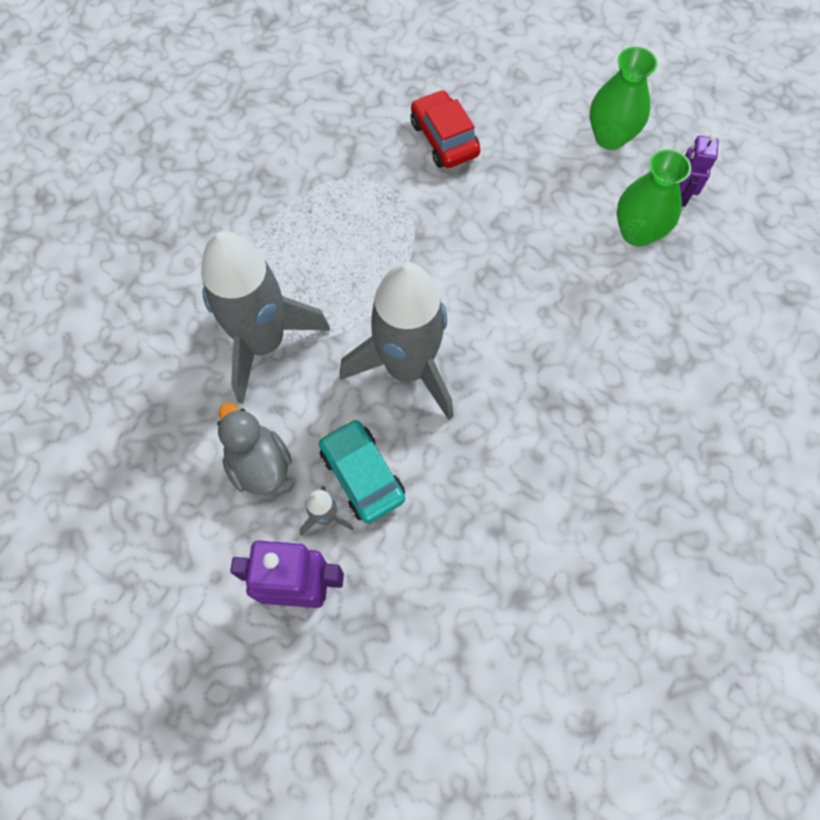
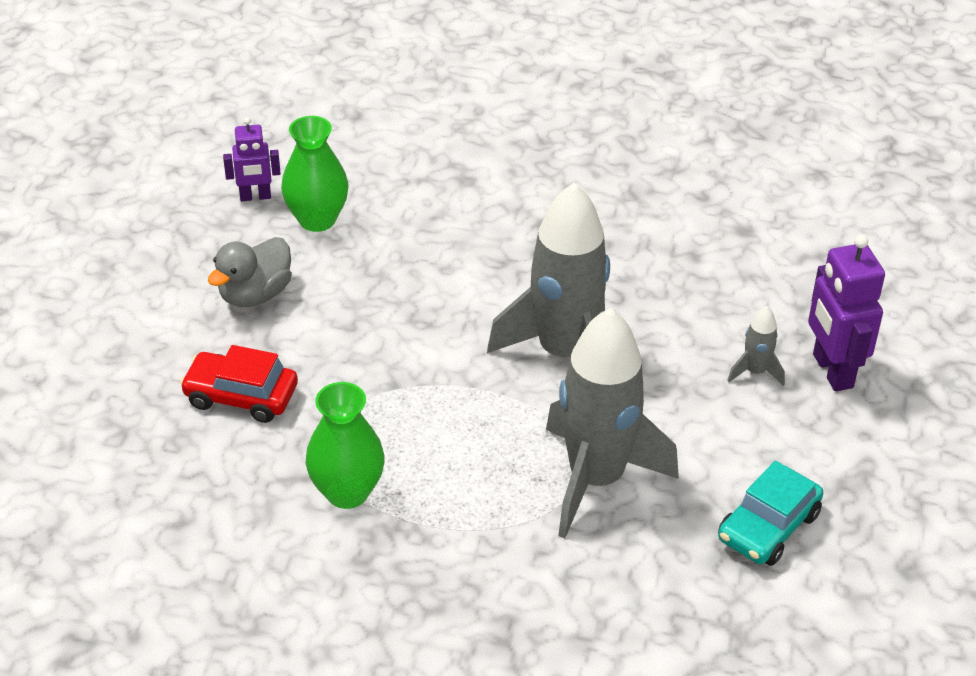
camera: 110 degrees left, 25 degrees down
(259, 464) = (734, 438): grey duck -> grey duck (255, 294)
(362, 475) = (698, 357): turquoise car -> turquoise car (768, 526)
(444, 138) = (241, 396): red car -> red car turned 60 degrees clockwise
(610, 137) = (192, 259): green vase -> green vase (347, 492)

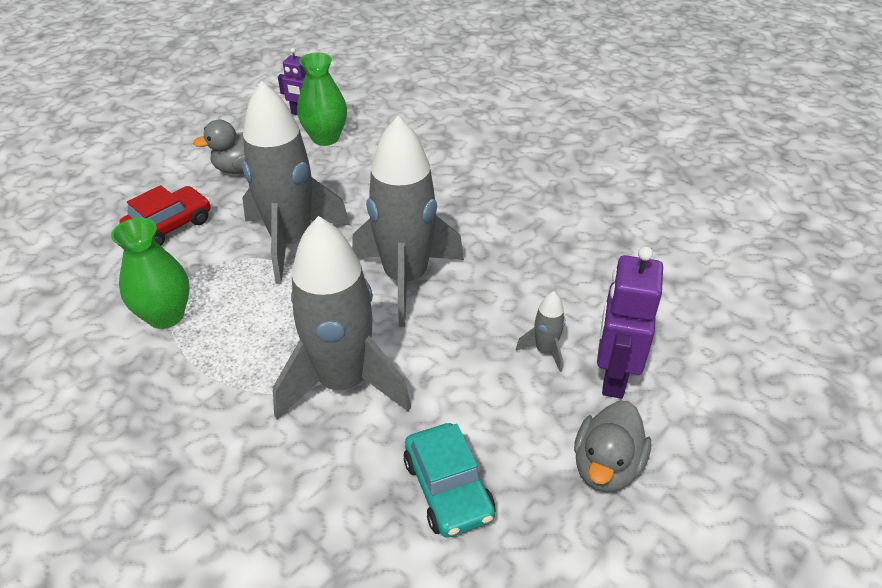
camera: 30 degrees right, 0 degrees up
(241, 396) = (170, 226): red car -> red car turned 90 degrees clockwise
(402, 359) = (291, 241): none -> grey rocket
(768, 526) = (448, 489): turquoise car -> turquoise car turned 90 degrees counterclockwise
(881, 451) = (606, 466): none -> grey duck

